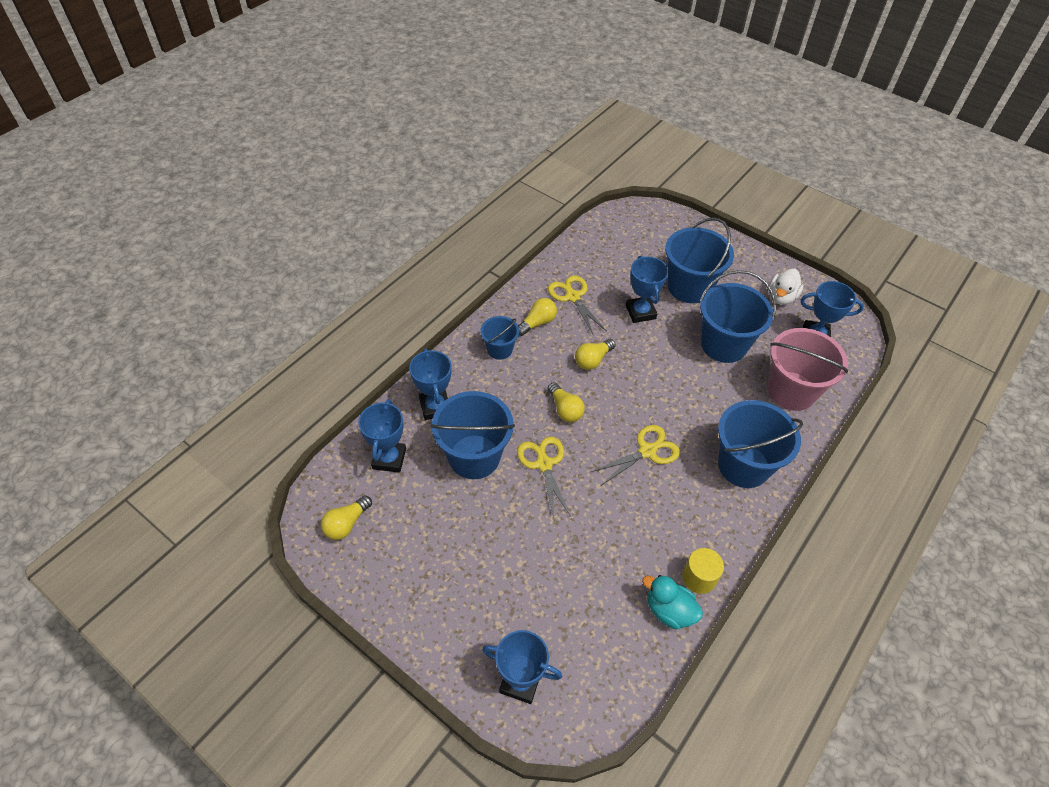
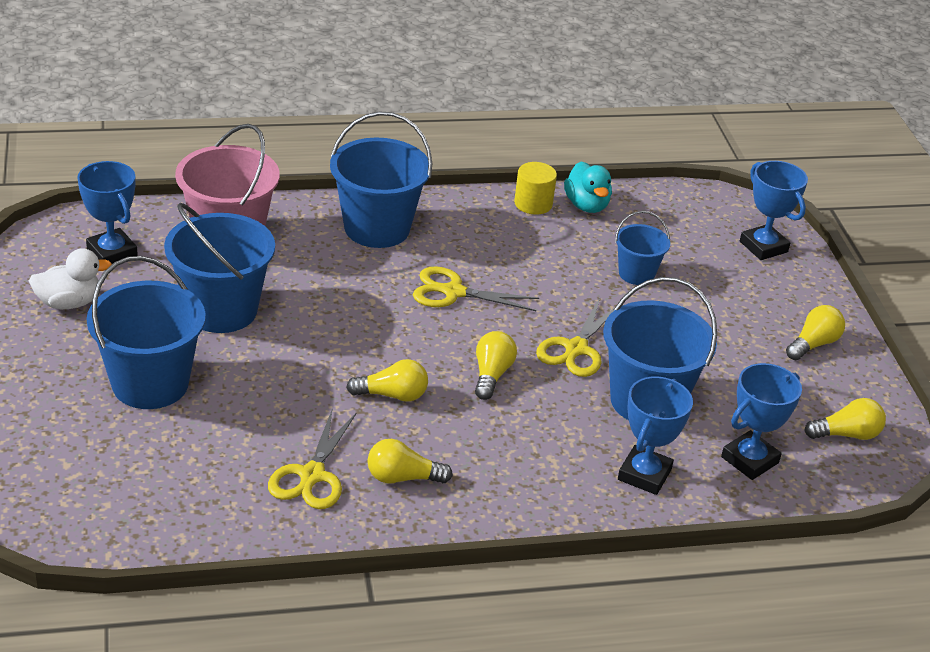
camera: 140 degrees left, 15 degrees down
(414, 594) = (813, 344): none -> yellow light bulb
(499, 349) = (491, 481): blue bucket -> blue bucket (636, 274)
(640, 312) = (256, 400): blue trophy -> none

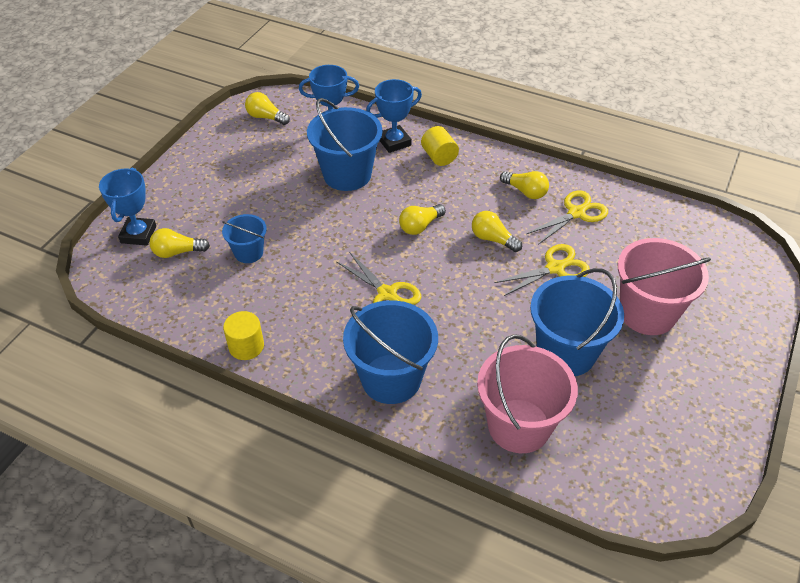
camera: 140 degrees left, 10 degrees up
(69, 303) = (682, 413): white duck -> none
(112, 252) = (627, 454): blue trophy -> none
(150, 384) = (647, 313): blue bucket -> pink bucket
(563, 479) = (439, 157): none -> yellow cylinder
(576, 349) = (351, 220): yellow scissors -> yellow scissors (555, 268)
(586, 205) = (209, 325): turquoise duck -> none
(813, 344) = (209, 164): yellow light bulb -> yellow light bulb (177, 252)

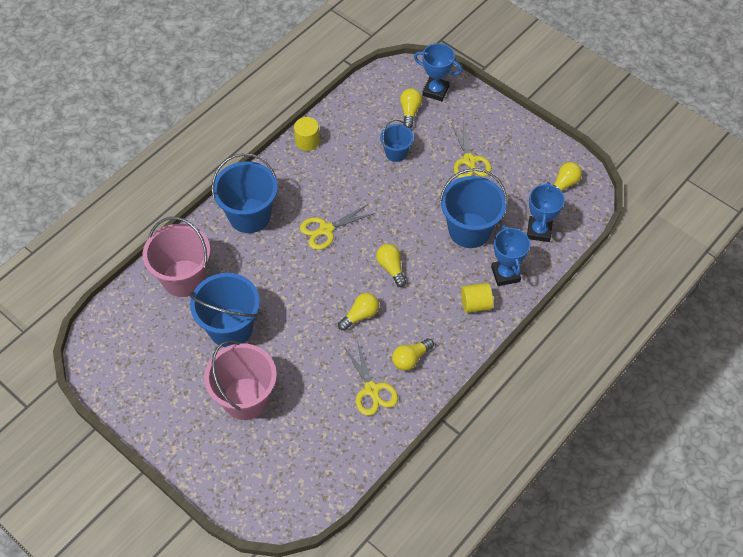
camera: 105 degrees right, 10 degrees up
(555, 268) = (314, 350): yellow scissors -> yellow scissors (469, 160)

